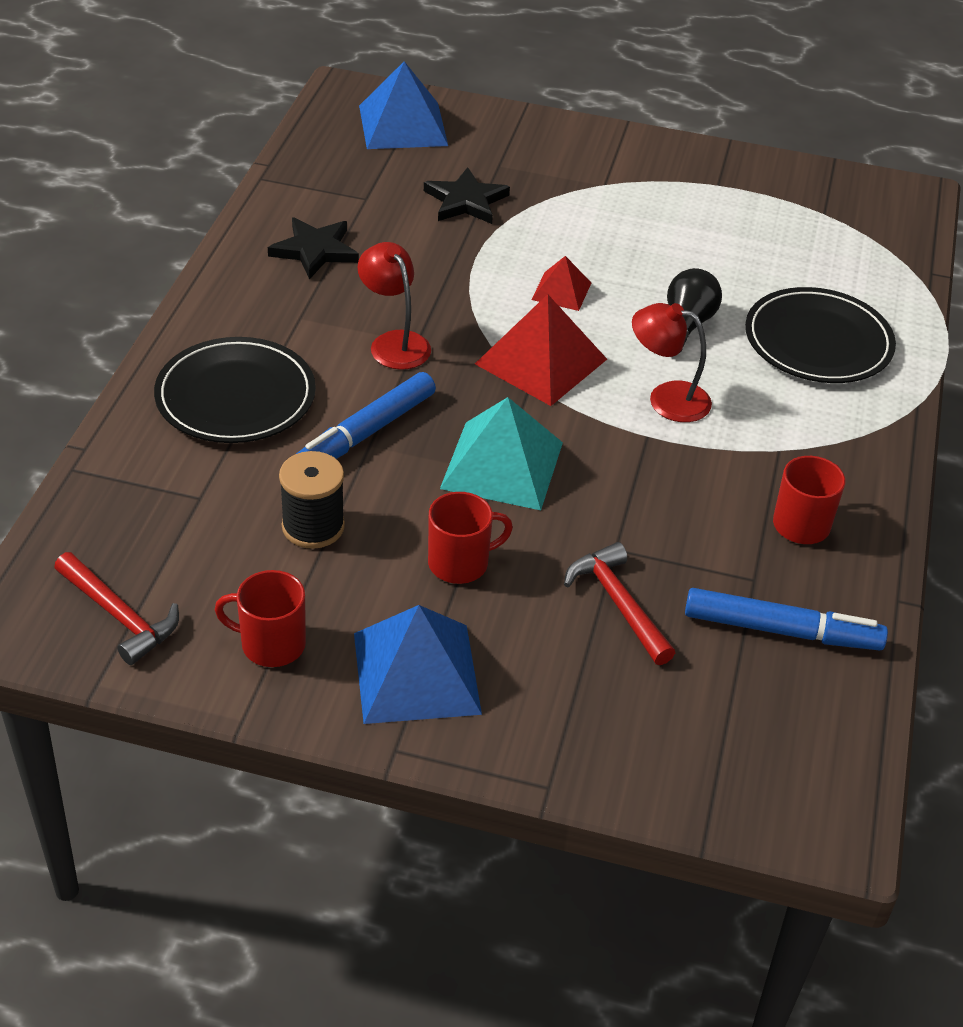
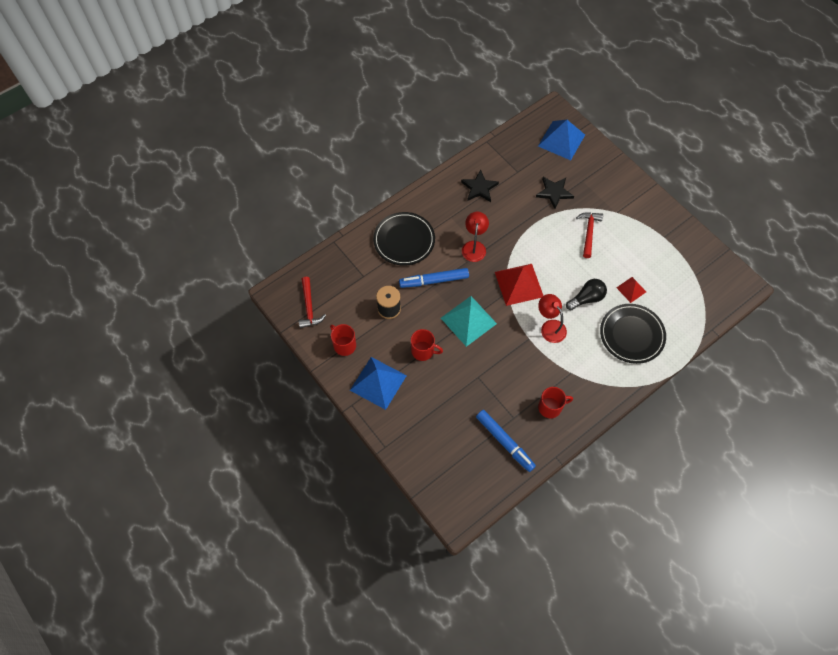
camera: 40 degrees right, 20 degrees up
(561, 291) = (553, 256): red pyramid -> red pyramid (631, 289)
(618, 604) = (460, 398): red hammer -> red hammer (588, 232)

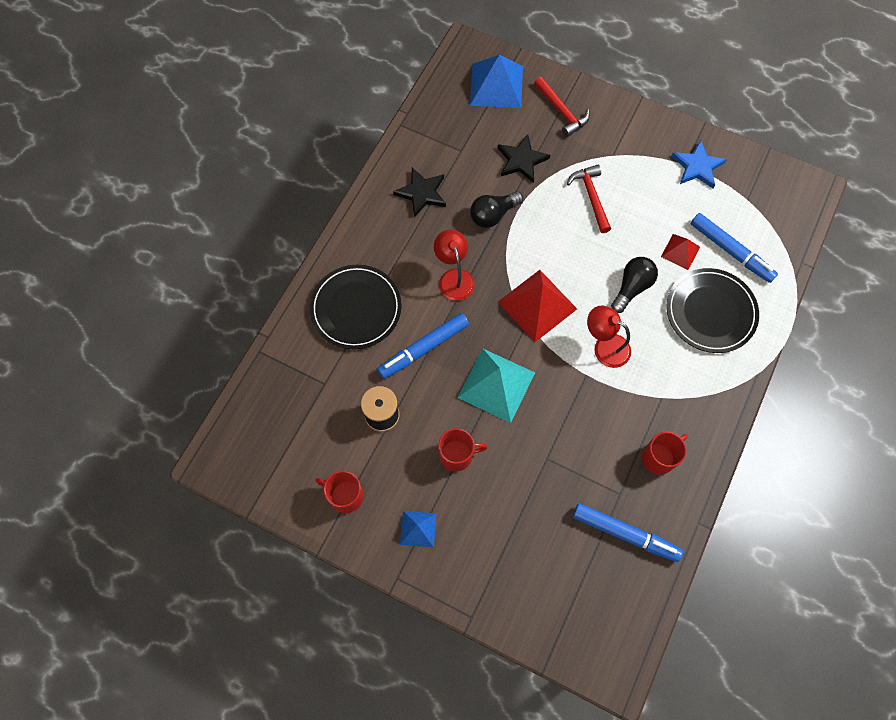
camera: 25 degrees left, 5 degrees up
(309, 307) = (270, 462): red hammer -> red hammer (561, 111)
(378, 383) = (418, 529): blue pyramid -> blue pyramid, size x0.54
(518, 218) = (493, 215): none -> black light bulb
(666, 303) = (730, 251): none -> blue marker
(671, 241) = (697, 166): none -> blue star

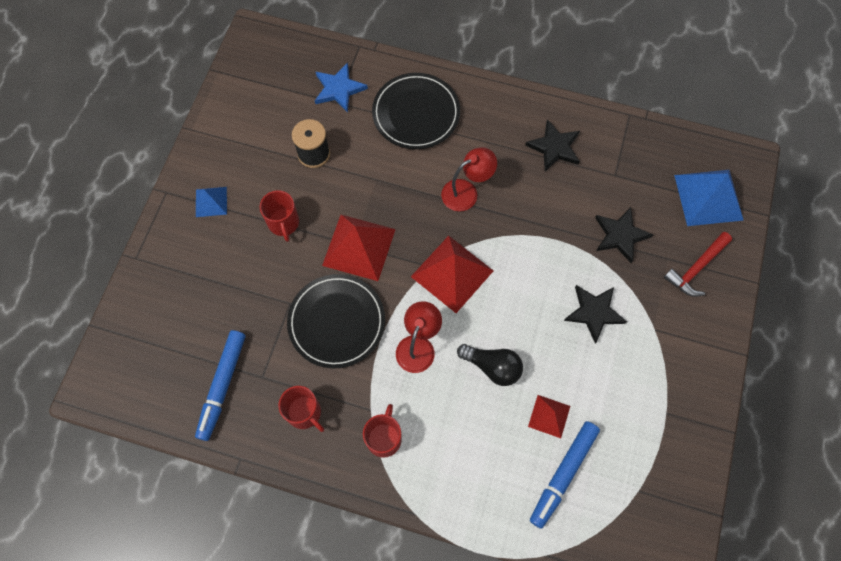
camera: 80 degrees right, 0 degrees up
(345, 495) = (235, 139): red mug -> red mug (384, 438)
(423, 348) = (385, 177): blue marker -> none
(493, 215) = (546, 217): black light bulb -> none
(496, 385) = (359, 247): turquoise pyramid -> red pyramid
(591, 197) = (594, 312): red hammer -> black star
(697, 166) = (667, 427): blue star -> blue star (339, 89)
(710, 312) = (480, 456): black plate -> black plate (336, 322)

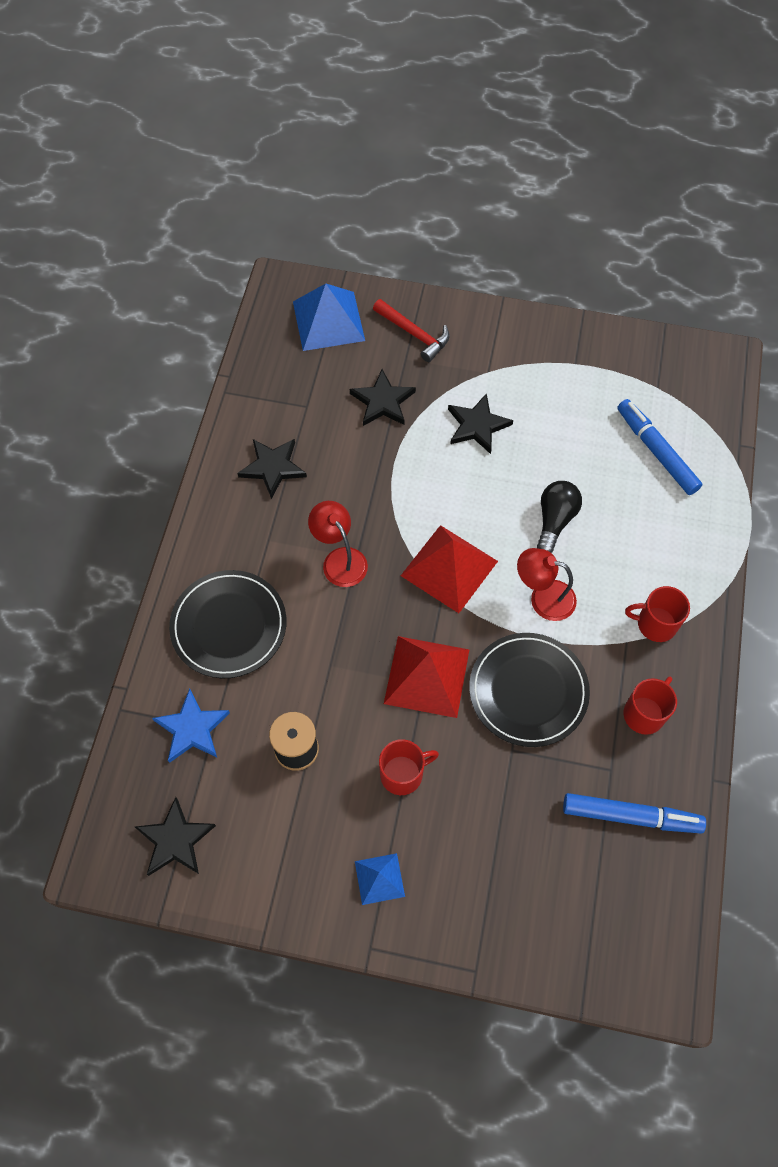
camera: 95 degrees left, 5 degrees down
(261, 79) = (175, 840): none -> black star
(549, 416) = (599, 465): red pyramid -> none
(563, 474) = (656, 451): blue marker -> blue marker turned 150 degrees counterclockwise

